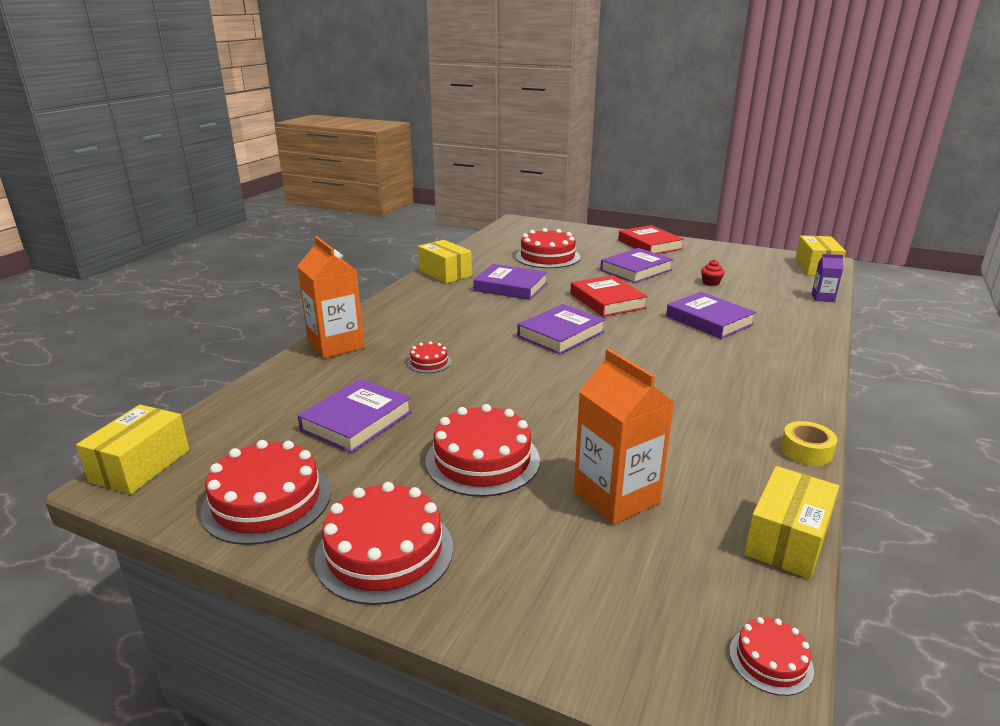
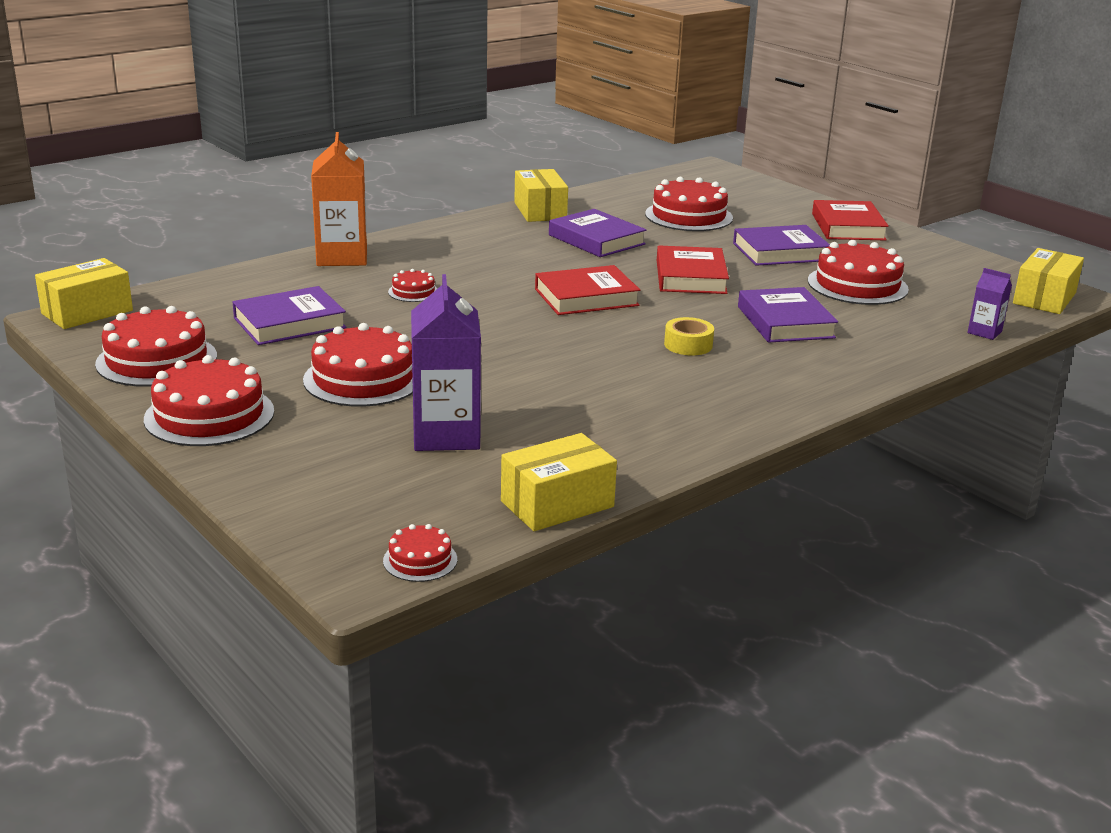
camera: 25 degrees right, 0 degrees up
(561, 334) = (586, 297): purple book -> red book
(616, 497) = (446, 435): orange carton -> purple carton
(711, 283) = (857, 285): red cupcake -> red cake
(806, 451) = (691, 454): yellow tape -> yellow tape (688, 345)

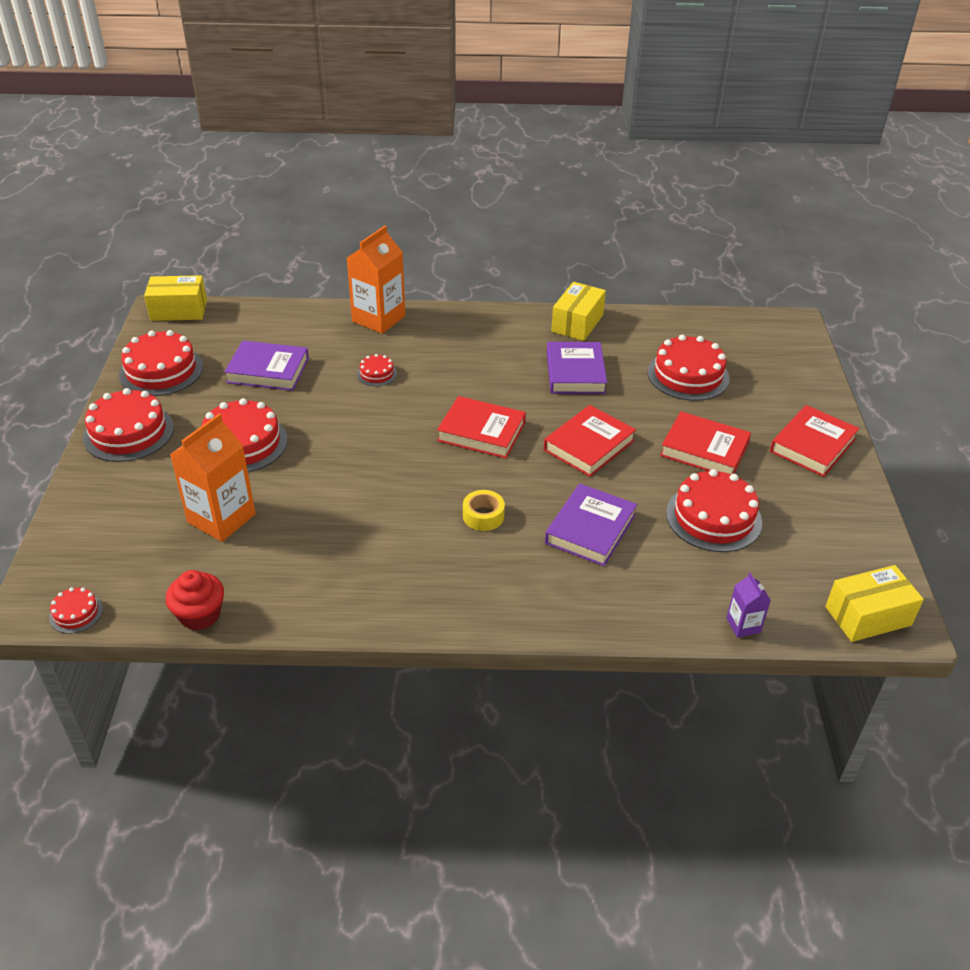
camera: 40 degrees right, 15 degrees up
(446, 435) = (221, 518): purple carton -> orange carton
(557, 504) = (200, 615): yellow box -> red cupcake
(780, 252) = (704, 449): purple book -> red book

